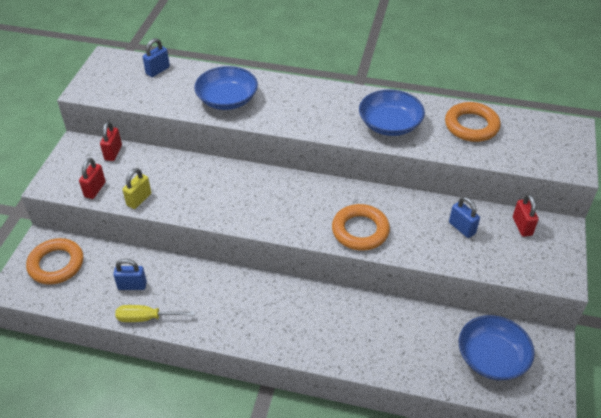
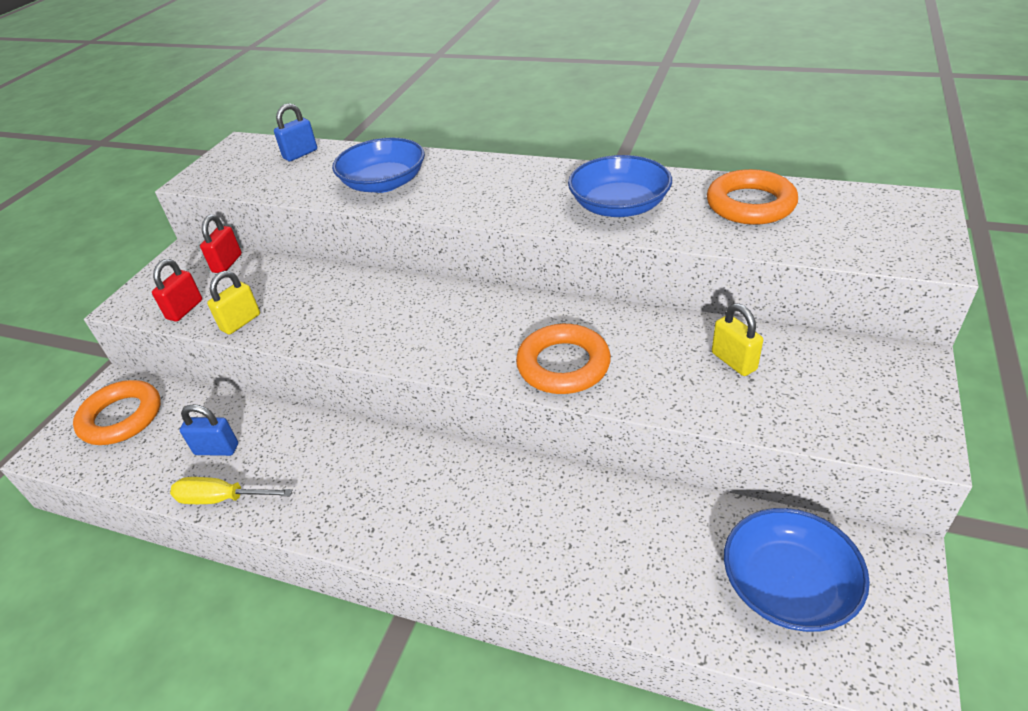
camera: 10 degrees right, 5 degrees down
(462, 228) = (733, 361): blue padlock -> yellow padlock
(522, 226) = (839, 358): red padlock -> none

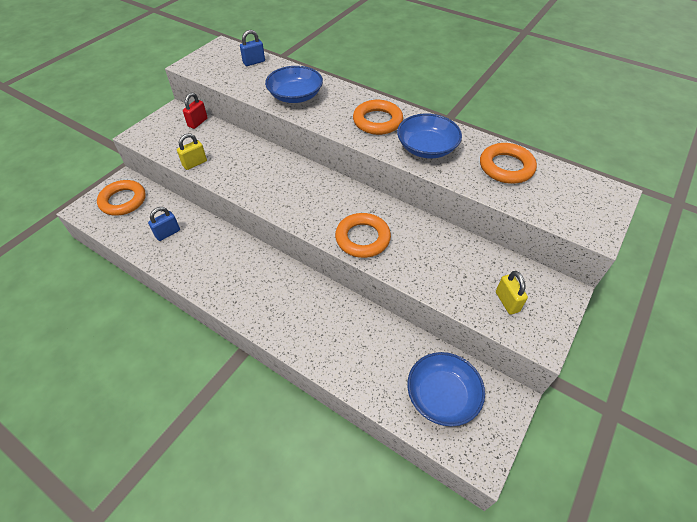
camera: 10 degrees right, 10 degrees up
(185, 309) = (167, 147): red padlock -> none
(217, 449) = (168, 233): blue padlock -> blue padlock turned 60 degrees counterclockwise
(221, 499) = (162, 262): yellow screwdriver -> none
(527, 188) = (377, 121): none -> orange ring
(733, 361) = (460, 262): yellow padlock -> yellow padlock (507, 302)

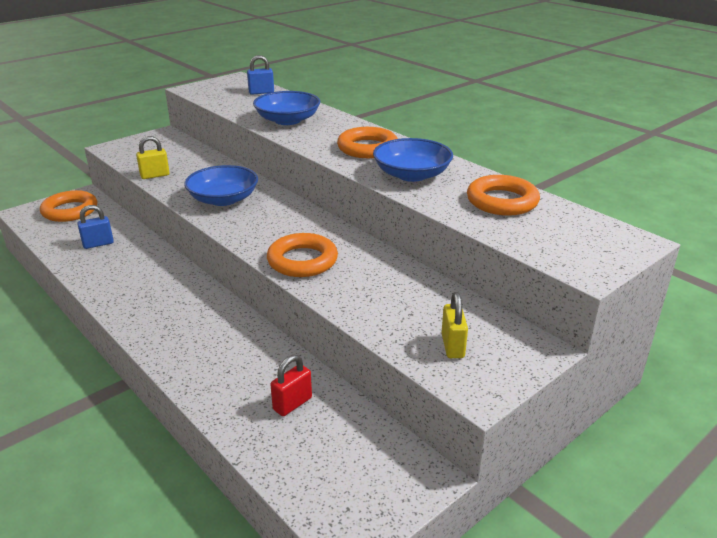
camera: 15 degrees right, 20 degrees down
(198, 122) = (181, 145): red padlock -> red padlock (292, 404)
(442, 395) = (333, 453): blue bowl -> blue bowl (223, 199)

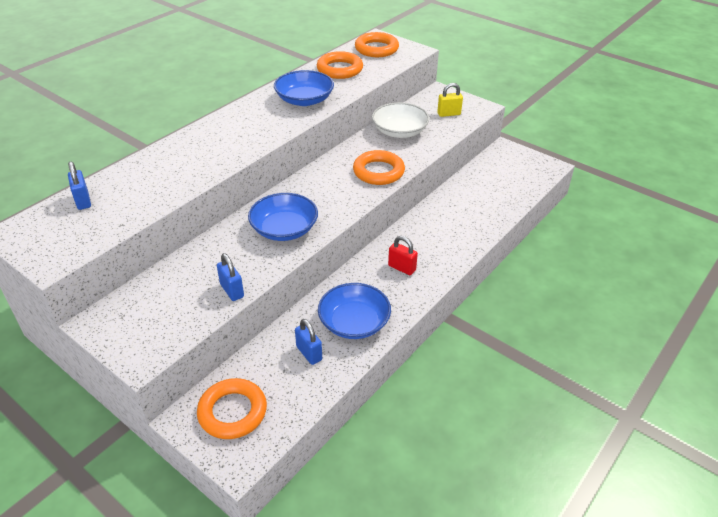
camera: 100 degrees left, 10 degrees up
(155, 175) = (232, 290): yellow padlock -> blue padlock
(287, 120) = (183, 169): blue bowl -> blue bowl (354, 322)
(292, 404) = (477, 194): red padlock -> red padlock (402, 268)
(367, 148) = (254, 121): orange ring -> orange ring (376, 49)
(402, 289) = (399, 131): none -> white bowl

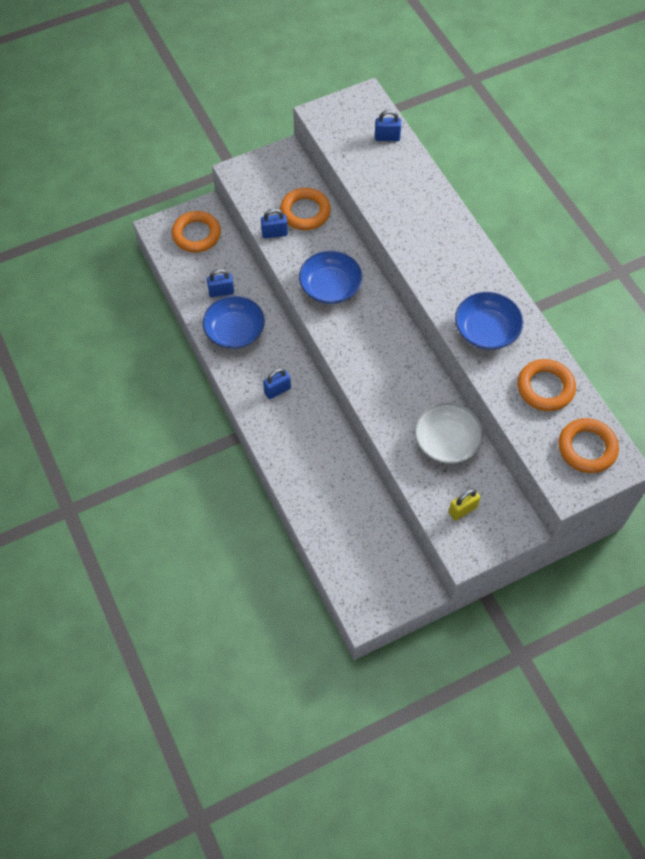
camera: 115 degrees right, 20 degrees up
(378, 172) = (380, 390): orange ring -> orange ring (305, 212)
(402, 268) = (277, 390): red padlock -> blue padlock
(449, 114) = (462, 510): yellow padlock -> yellow padlock turned 45 degrees clockwise

